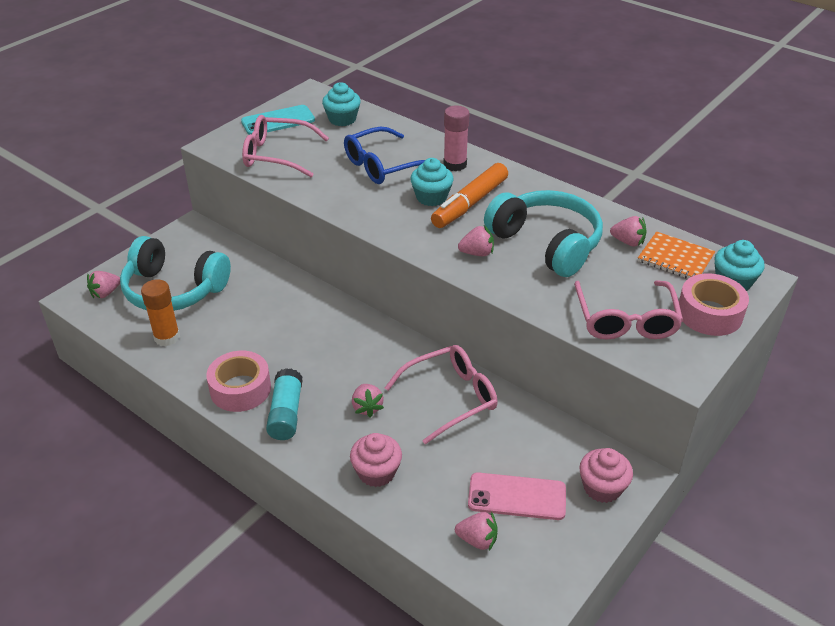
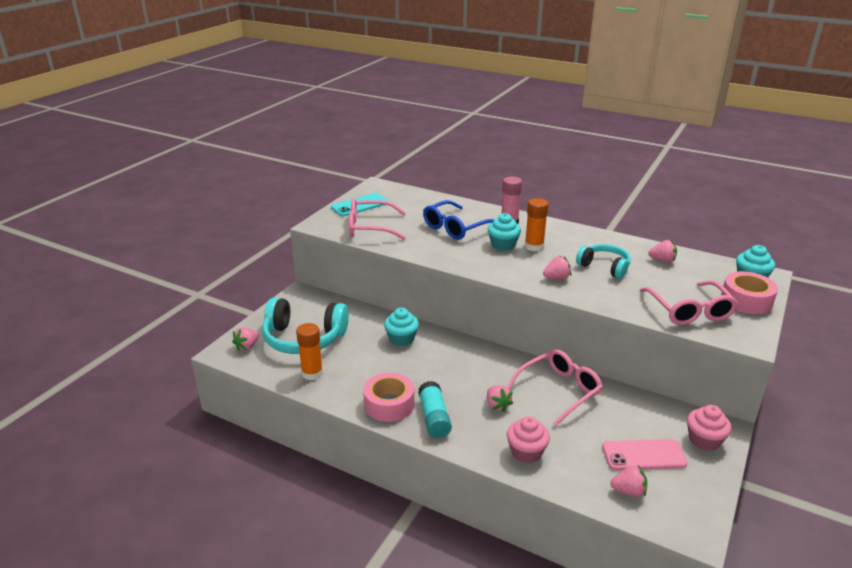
camera: 10 degrees left, 10 degrees down
(342, 119) = (409, 200): turquoise cupcake -> turquoise cupcake (401, 339)
(470, 204) = (534, 246): orange marker -> orange glue stick
(546, 243) = (604, 267): turquoise headphones -> turquoise headphones, size x0.60
(675, 258) = (702, 268): orange notebook -> none

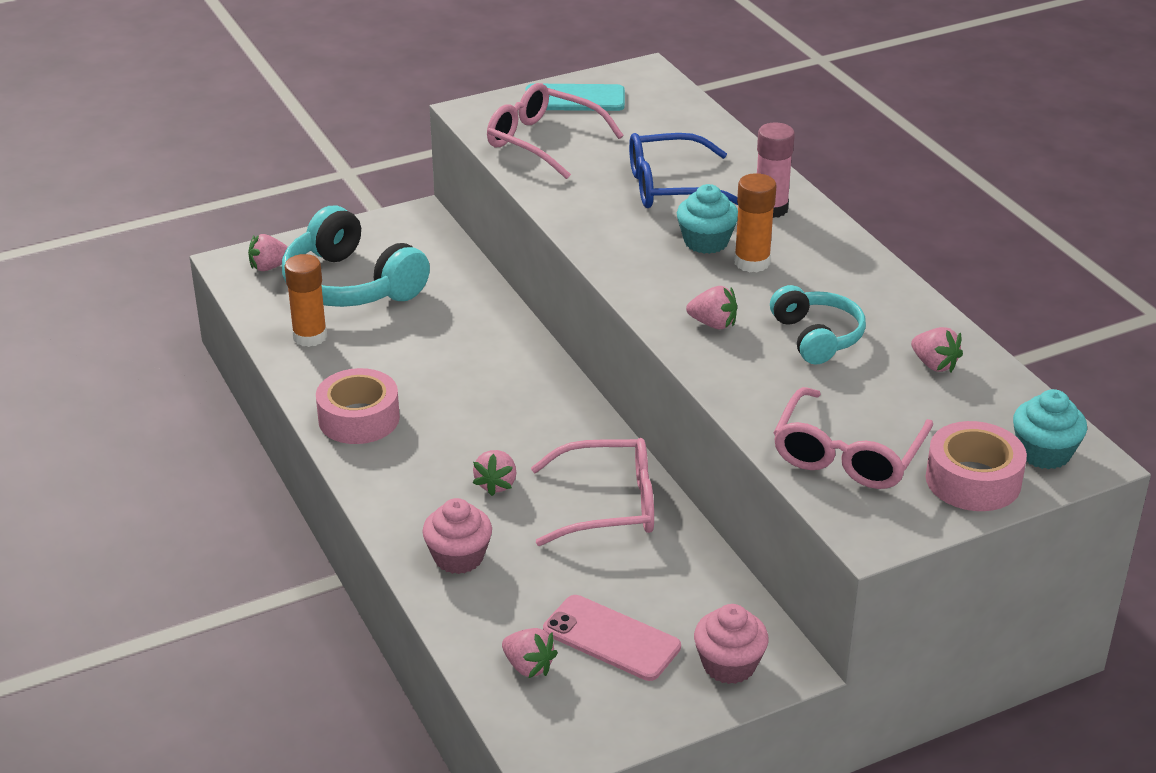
camera: 35 degrees right, 5 degrees up
(401, 339) = (479, 339): turquoise cupcake -> none
(434, 417) = (394, 461): turquoise glue stick -> none

